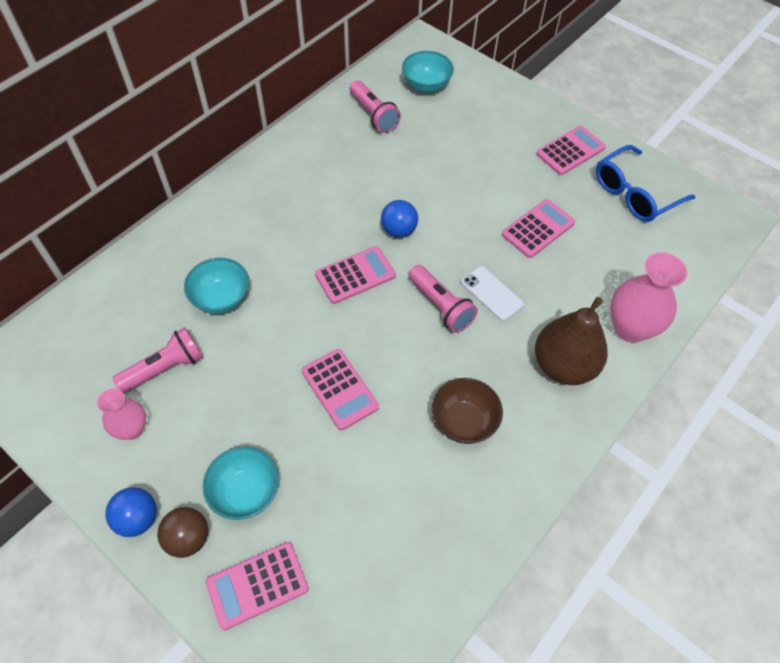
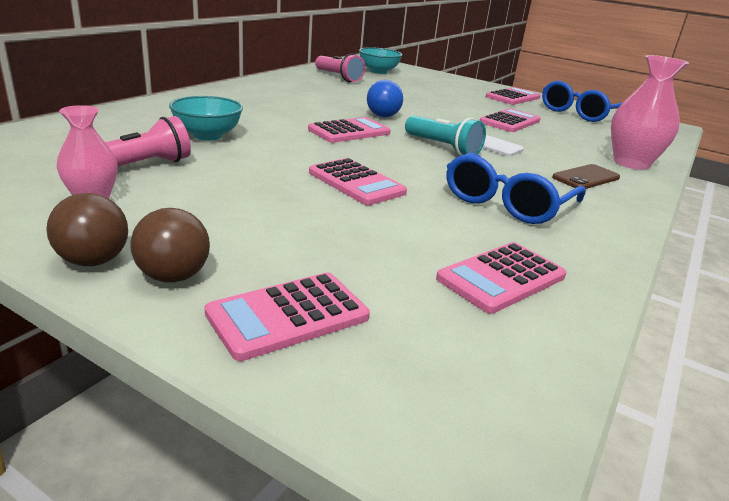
camera: 10 degrees left, 30 degrees down
(138, 518) = (93, 261): blue ball -> brown ball
(246, 492) = (255, 242): turquoise bowl -> none
(416, 541) = (501, 278): none -> pink calculator
(441, 306) = (443, 147): pink flashlight -> turquoise flashlight
(463, 422) = (506, 203): brown bowl -> blue glasses
(563, 365) = (586, 178): brown pear -> brown phone

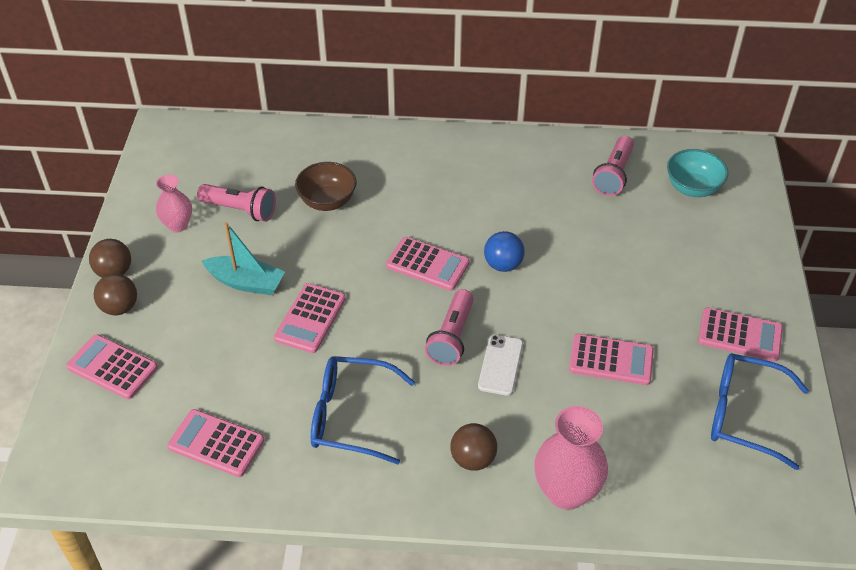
camera: 65 degrees right, 20 degrees up
(207, 135) = (327, 201): turquoise bowl -> brown bowl
(259, 193) = (246, 282): none -> turquoise boat
(443, 147) = (451, 337): turquoise flashlight -> pink flashlight
(586, 178) = (473, 459): brown phone -> brown ball

